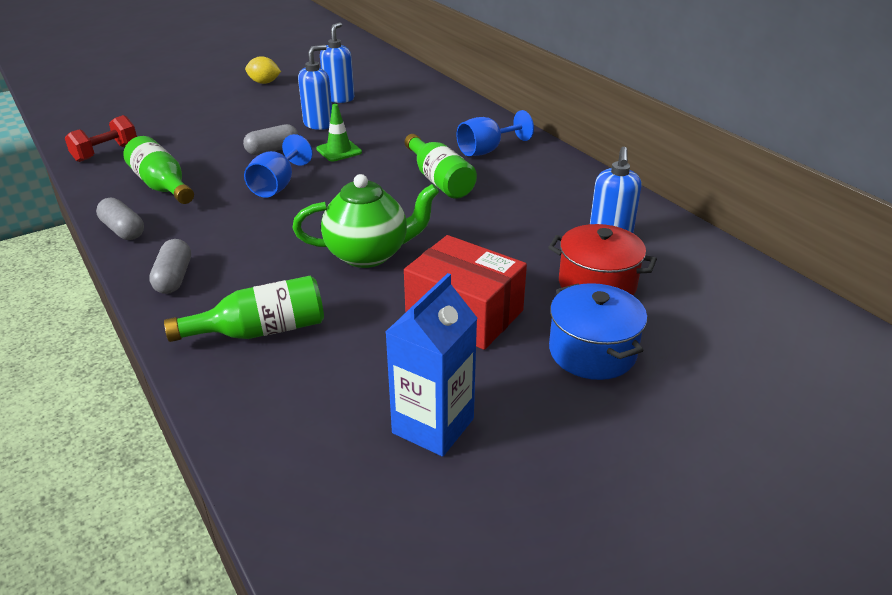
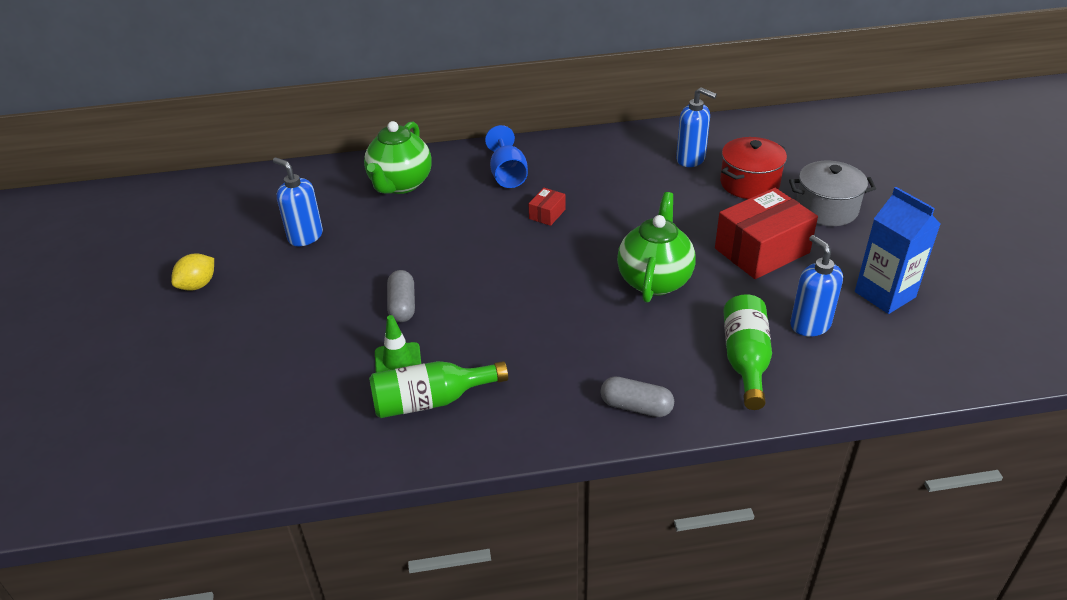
camera: 65 degrees left, 5 degrees up
(106, 152) = (298, 447): red dumbbell -> none
(123, 230) = (518, 439): grey capsule -> none
(277, 186) = (490, 314): blue goblet -> none
(318, 124) = (362, 263): blue soap dispenser -> blue soap dispenser (810, 325)
(339, 151) = (440, 260): green traffic cone -> green traffic cone (398, 361)
(433, 113) = (400, 184): none -> green teapot
(439, 180) = (547, 214): green bottle -> red box
(592, 352) = (826, 209): blue pot -> grey pot

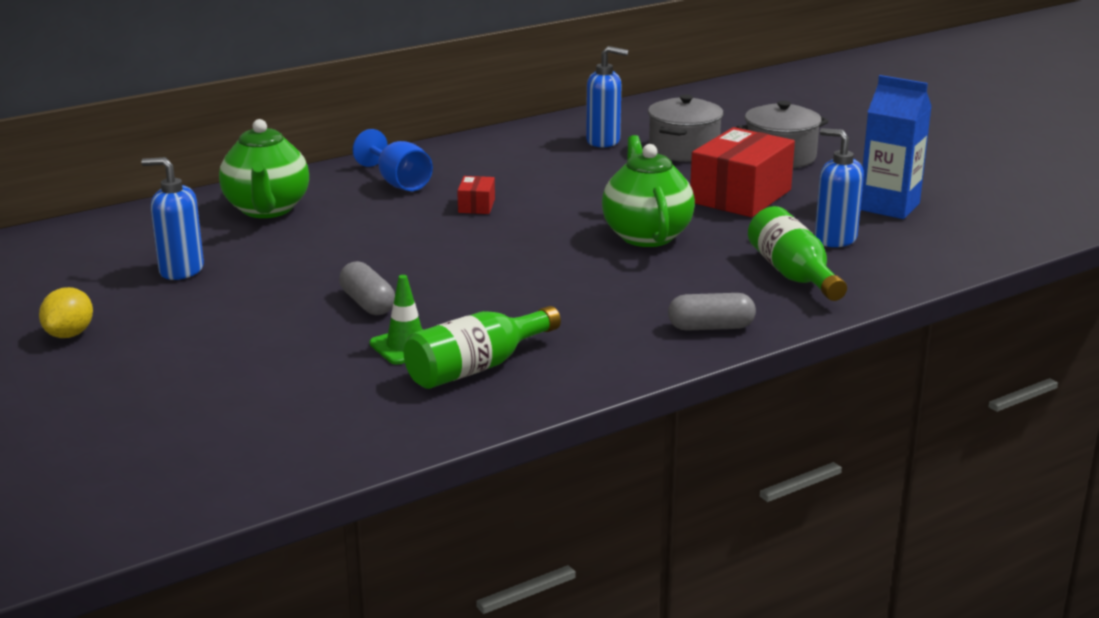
camera: 25 degrees left, 15 degrees down
(749, 183) = (684, 150): red pot -> grey pot

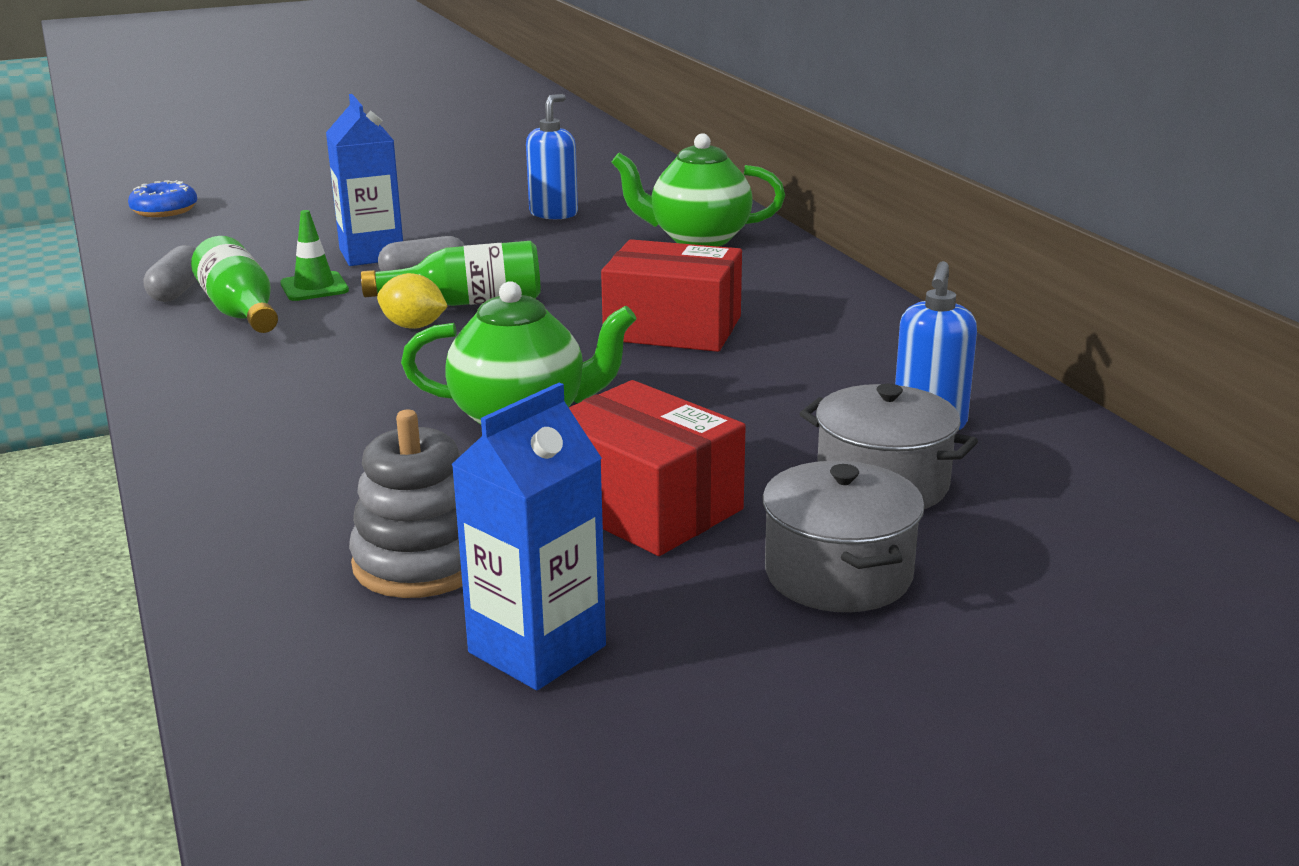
camera: 100 degrees right, 0 degrees up
(69, 334) = (444, 188): yellow lemon -> yellow lemon (414, 326)
(121, 497) = (164, 210): none -> blue donut
(307, 336) = (371, 254): none -> blue carton
(398, 183) = (767, 293): blue goblet -> none
(476, 206) = (673, 328): red box -> red box, size x2.24
(710, 327) = (213, 428): grey capsule -> grey capsule (178, 291)
(793, 275) = (317, 504): green bottle -> green bottle (467, 302)
(835, 239) = (421, 562): blue soap dispenser -> grey stacking toy

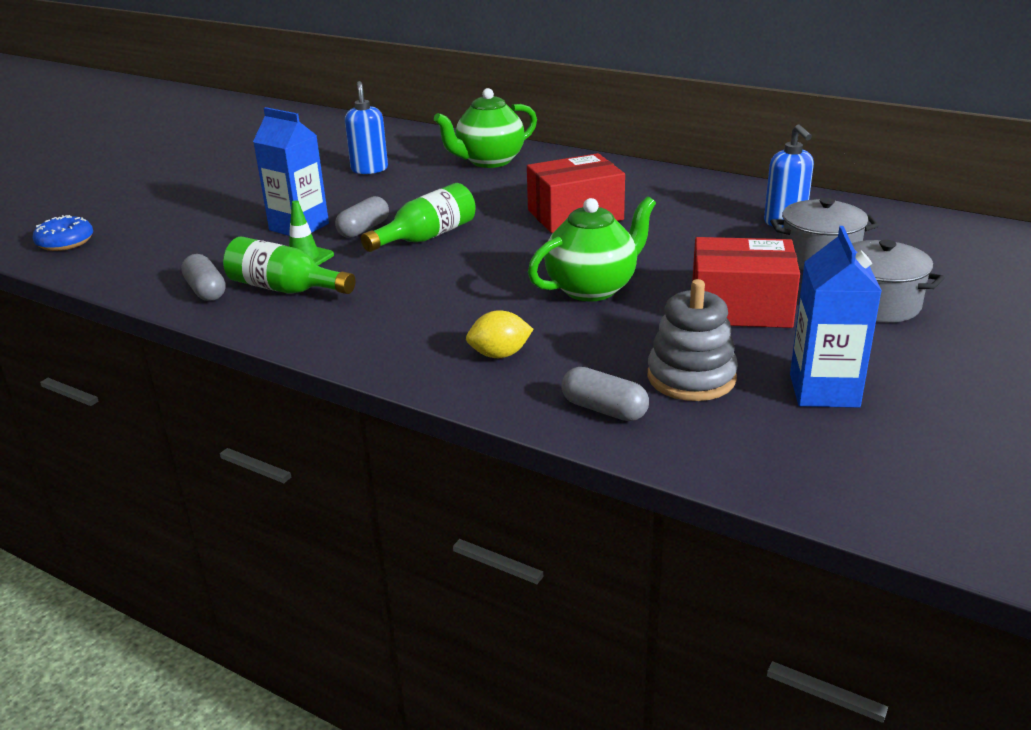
camera: 35 degrees left, 5 degrees up
(264, 554) = (604, 409): none -> grey capsule
(414, 326) = (423, 261): yellow lemon -> yellow lemon (500, 354)

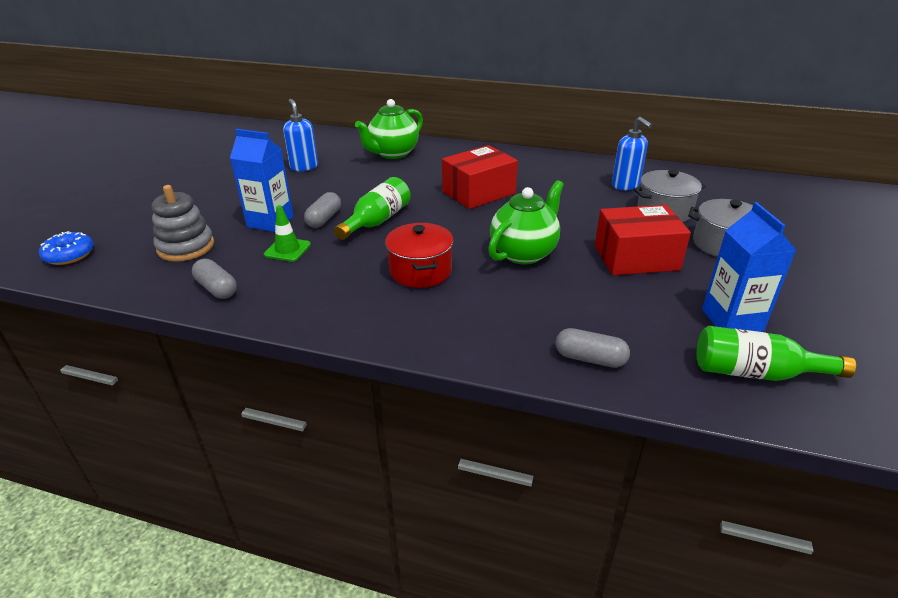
camera: 15 degrees left, 5 degrees up
(285, 289) = (284, 279): green bottle -> green bottle (755, 373)
(449, 296) = (420, 271): none -> red pot
(500, 354) = (486, 319): yellow lemon -> none
(691, 377) = (636, 321): grey stacking toy -> grey stacking toy (186, 247)

